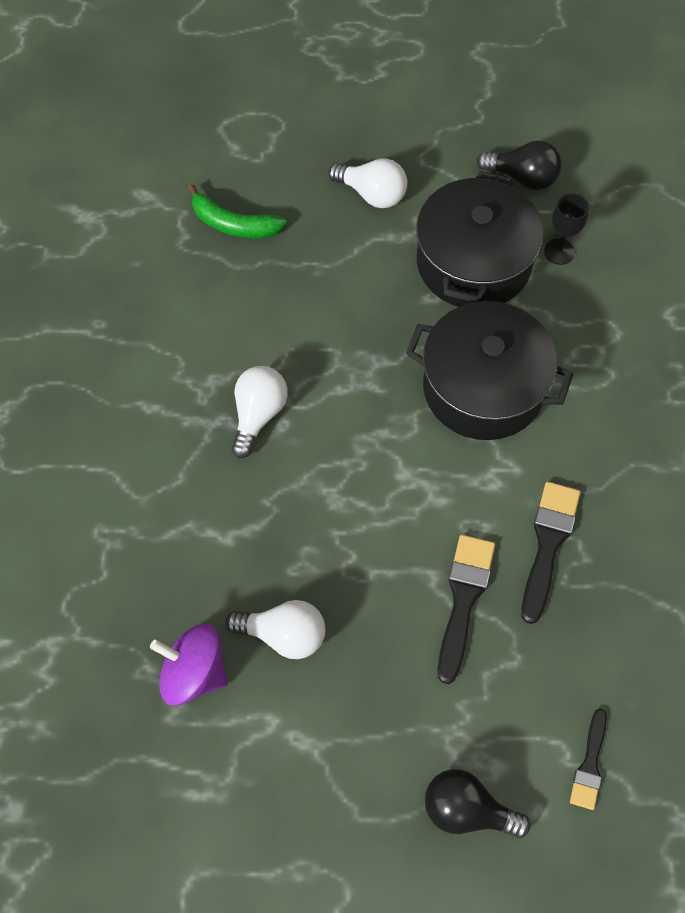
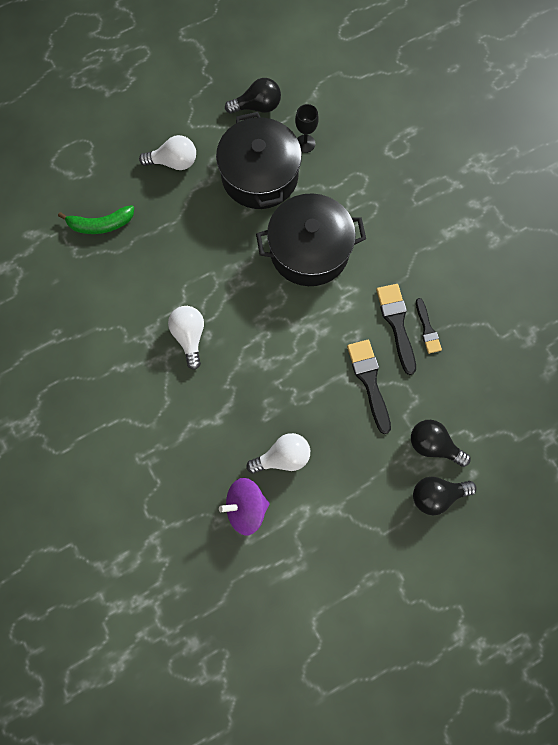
camera: 30 degrees left, 10 degrees up
(503, 737) = (433, 445): none -> black light bulb
(589, 764) = (485, 433): black brush -> black brush (427, 329)

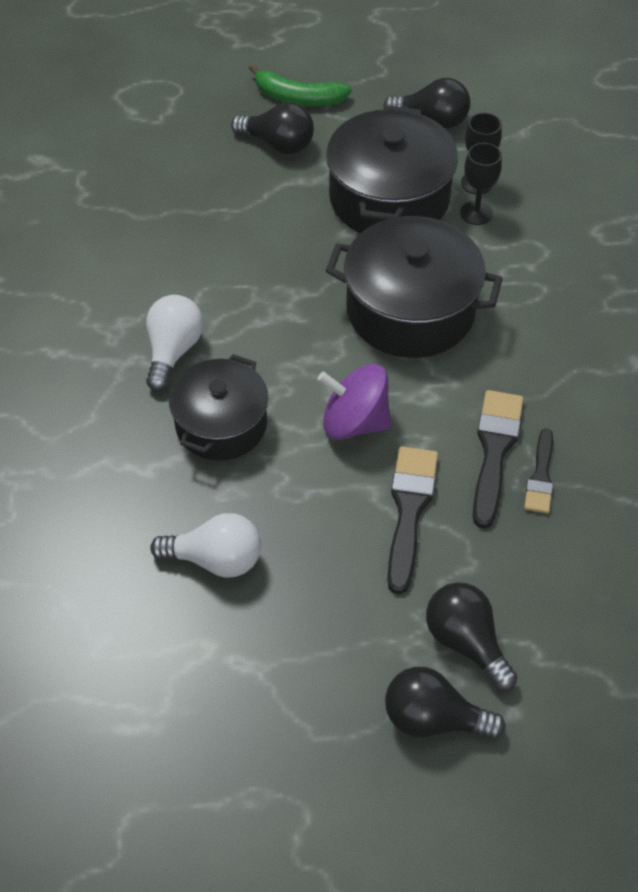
camera: 25 degrees right, 20 degrees down
(101, 224) = (136, 179): green banana -> green banana (298, 98)
(174, 162) = (278, 144): white light bulb -> black light bulb
(242, 372) = (221, 424): none -> black pot
(246, 507) = (118, 605): purple spinning top -> purple spinning top (354, 422)
(315, 166) = (476, 213): none -> black goblet

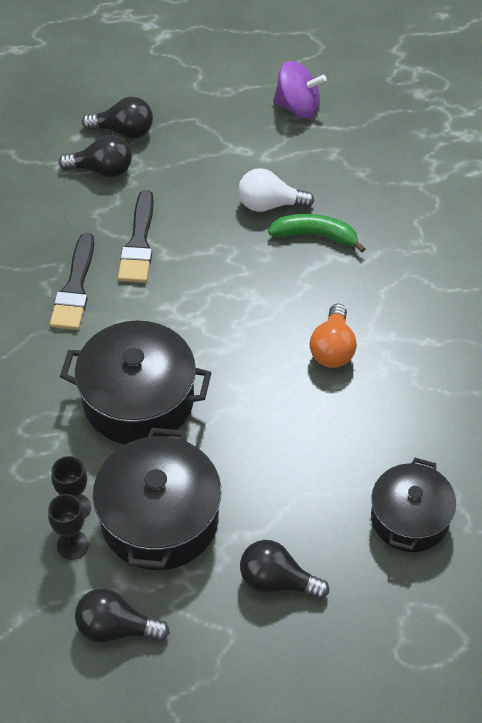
camera: 175 degrees right, 0 degrees up
(173, 351) = (332, 349): white light bulb -> orange light bulb
(221, 424) = (282, 293): black pot -> black pot (409, 518)
(298, 98) = (264, 651): green banana -> green banana (315, 235)
(354, 422) = (181, 302): purple spinning top -> purple spinning top (298, 107)
(466, 642) = (102, 170): black light bulb -> black light bulb turned 45 degrees counterclockwise
(540, 476) = (42, 272): black brush -> none

